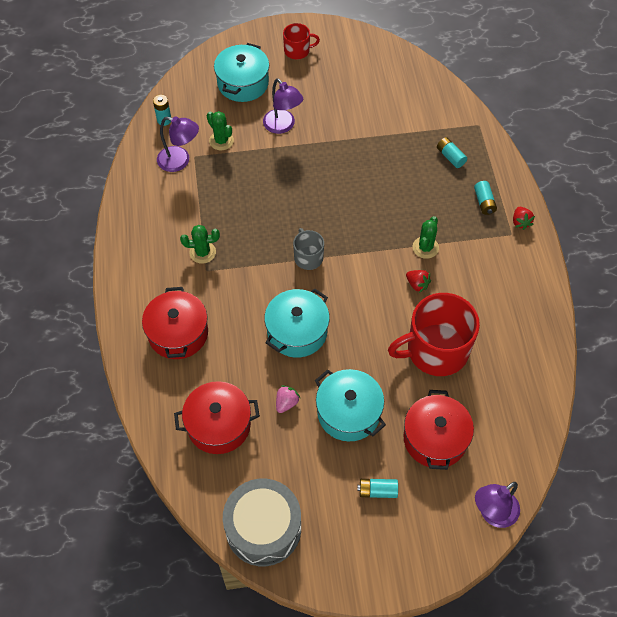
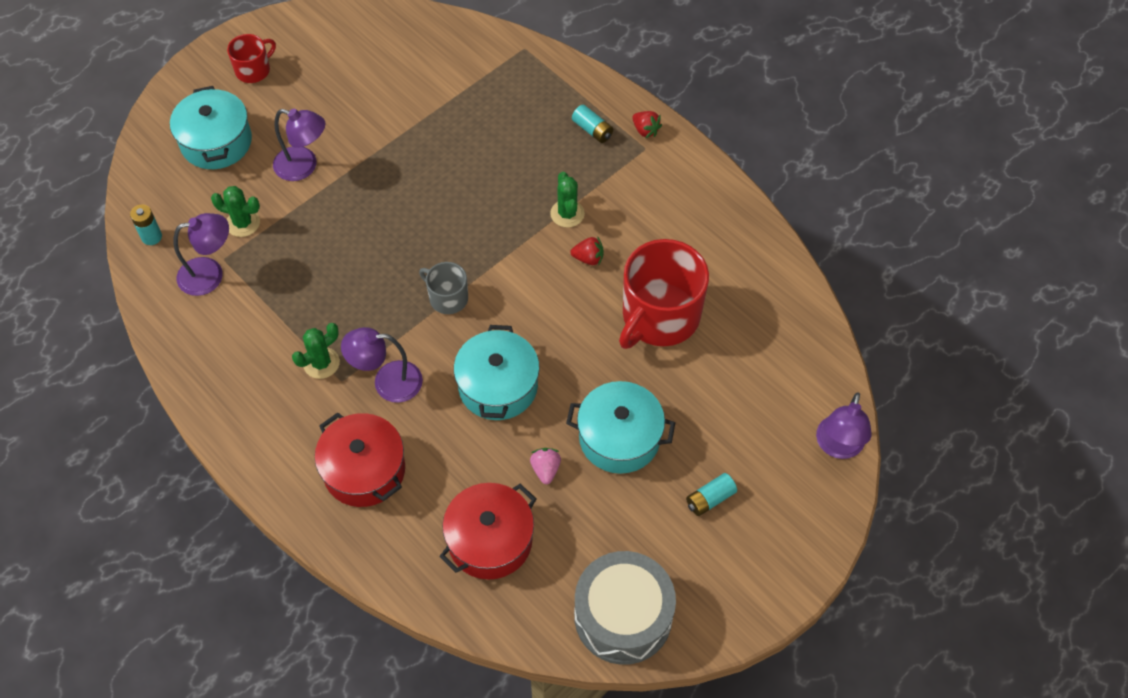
camera: 35 degrees left, 0 degrees up
(232, 288) = (387, 382): none -> purple lamp
(435, 438) = (727, 408): red pot -> none
(450, 157) = (520, 100): turquoise battery -> none

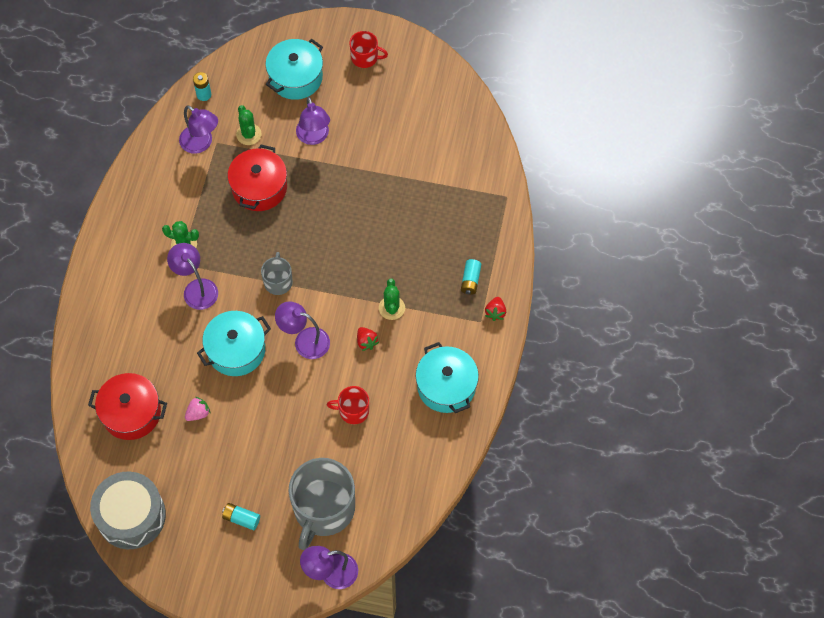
camera: 55 degrees right, 5 degrees up
(364, 470) = (130, 316): red pot -> red pot (259, 187)
(540, 314) = (304, 341): none -> purple lamp
(567, 213) = (391, 308): green cactus -> green cactus turned 45 degrees counterclockwise
(619, 438) = (248, 441): turquoise pot -> turquoise pot (446, 386)
(659, 316) = (353, 410): red mug -> red mug, size x0.50
(756, 411) = (323, 509): none -> grey mug

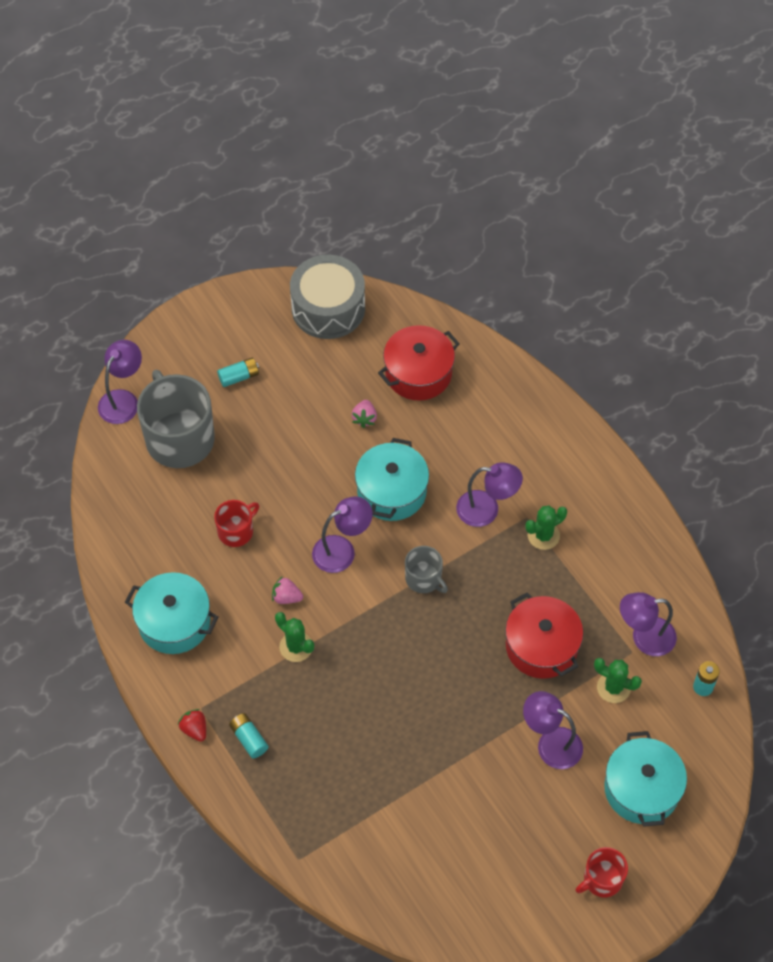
camera: 135 degrees right, 5 degrees down
(366, 342) = (286, 597): red strawberry -> pink strawberry

